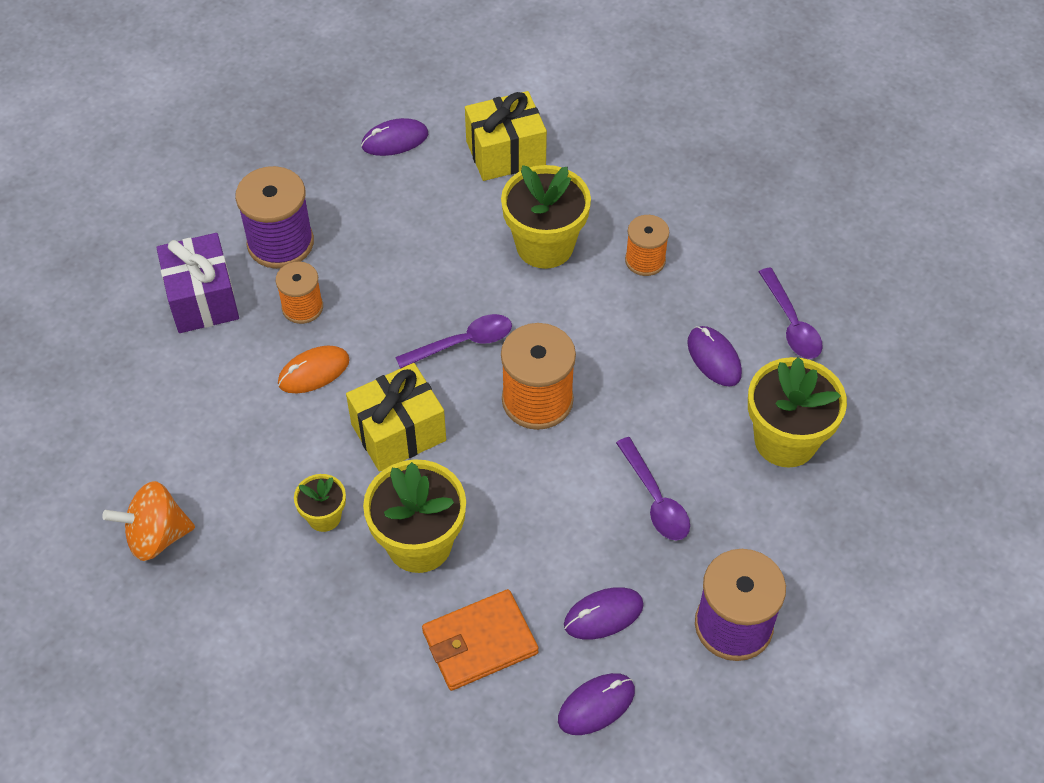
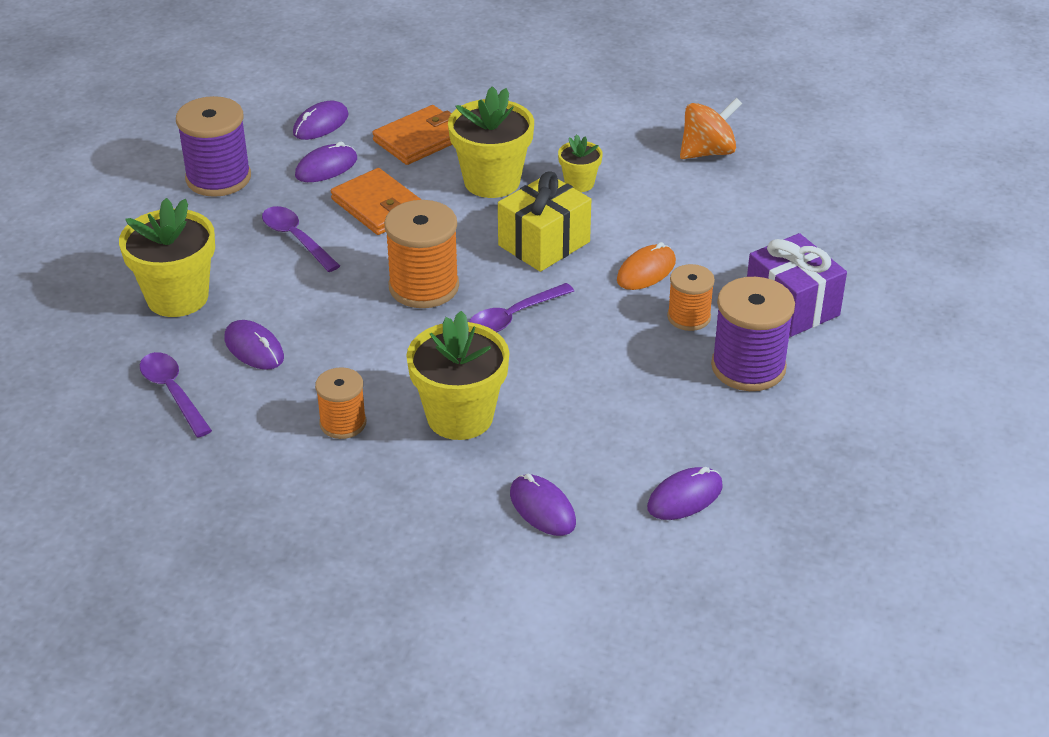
camera: 165 degrees right, 15 degrees down
(505, 153) = (542, 508): yellow gift -> purple mouse
(556, 531) = (379, 206): none -> orange wallet

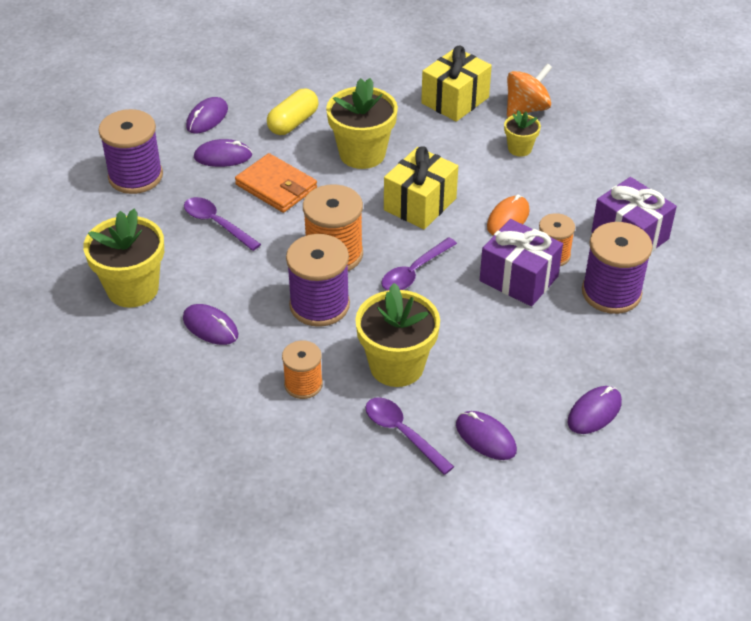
camera: 10 degrees left, 5 degrees up
(173, 392) = (154, 375): purple spoon -> purple spoon (402, 433)
(326, 167) = (223, 156): purple mouse -> purple mouse turned 45 degrees clockwise
(389, 340) = (319, 305): none -> purple spool
(420, 139) = (293, 122): orange wallet -> yellow capsule
(579, 183) = (433, 148): yellow flower pot -> yellow flower pot (519, 148)
(622, 134) = (455, 100): none -> yellow gift
(638, 338) = (518, 279): none -> purple gift

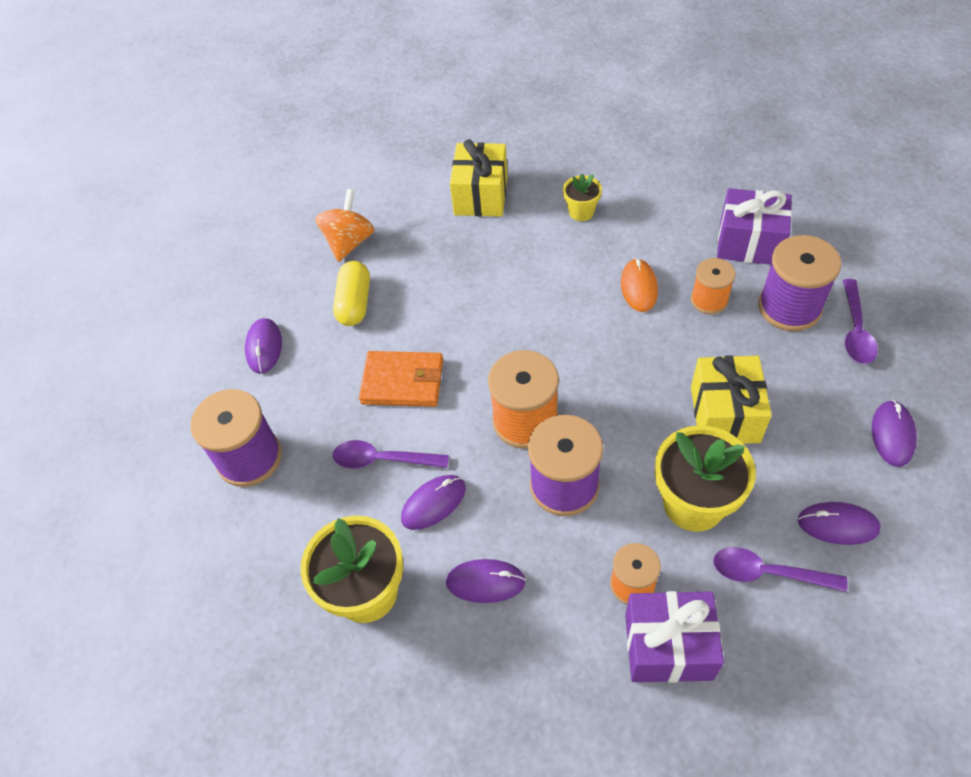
camera: 30 degrees left, 10 degrees up
(223, 156) = (319, 380): purple mouse -> purple mouse (433, 503)
(362, 154) = (450, 298): yellow flower pot -> none
(414, 272) = (613, 393): purple spoon -> purple spoon (855, 330)
(420, 204) = (551, 319): yellow gift -> yellow gift (724, 414)
(518, 279) = (705, 342): purple gift -> purple gift (668, 646)
(526, 109) = (549, 169): orange spinning top -> orange spinning top (349, 242)

